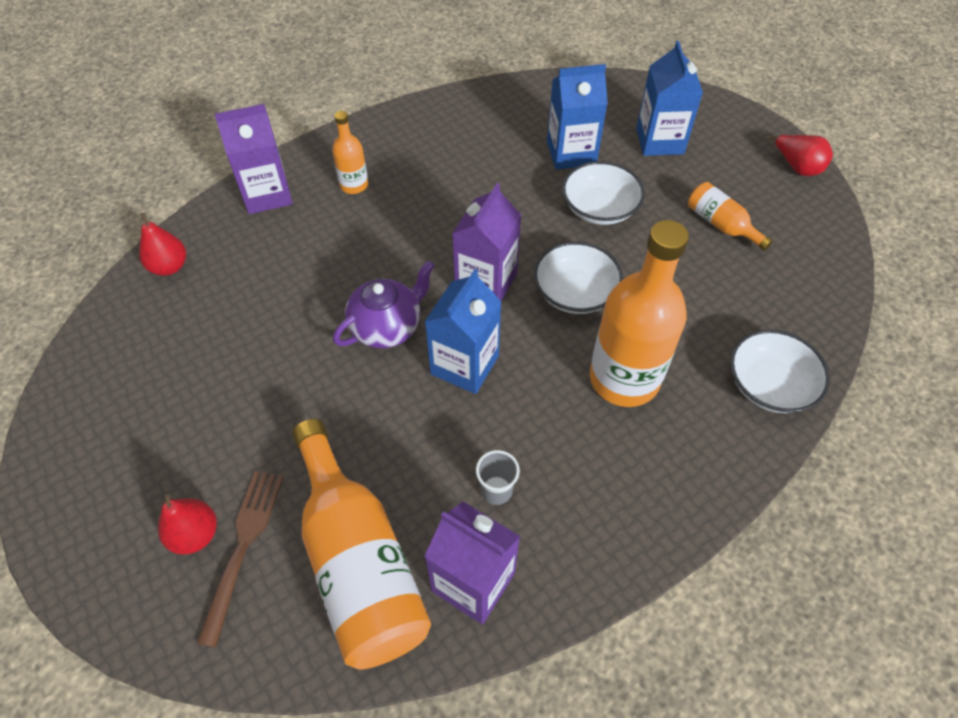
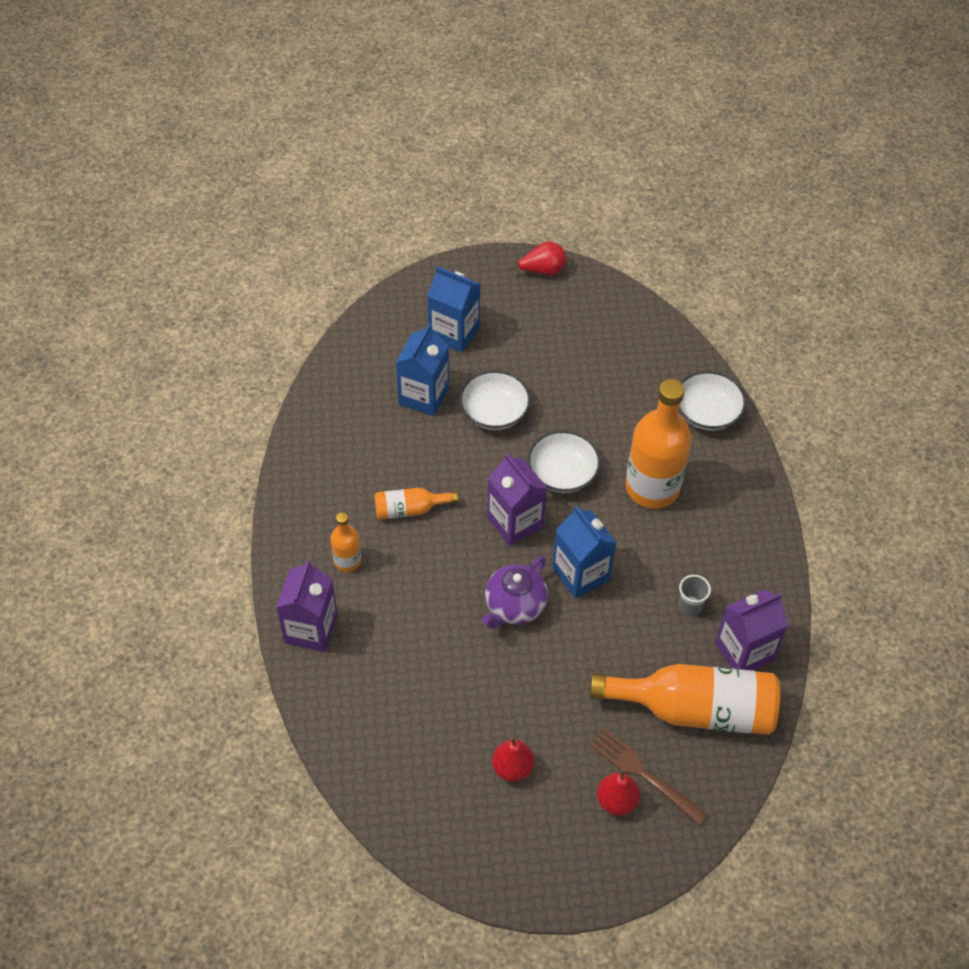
camera: 60 degrees left, 0 degrees up
(169, 267) = (345, 733): red pear -> red pear (512, 767)
(387, 327) = (514, 606): purple teapot -> purple teapot turned 135 degrees counterclockwise
(721, 225) = (563, 350): orange bottle -> orange bottle (410, 509)

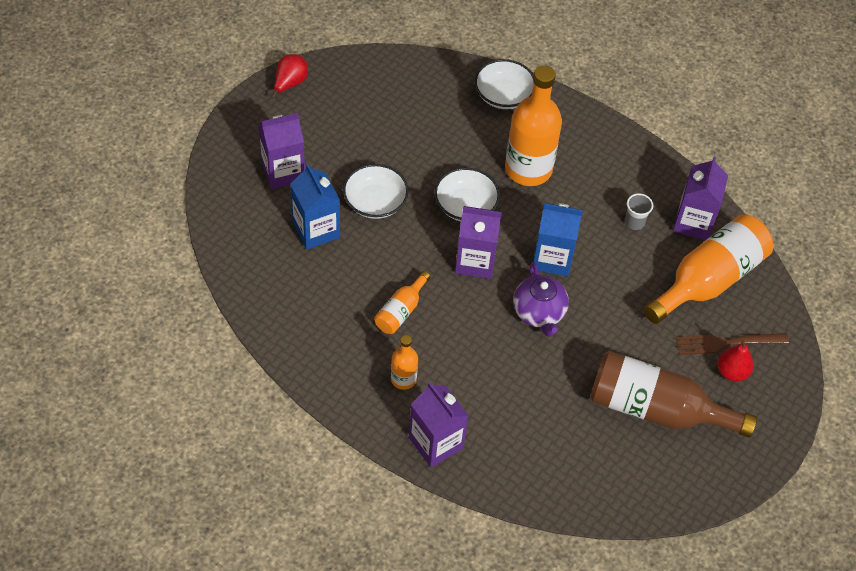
camera: 50 degrees left, 0 degrees up
(454, 333) = (283, 171): blue carton -> purple carton
(512, 767) = (656, 409): red pear -> brown bottle

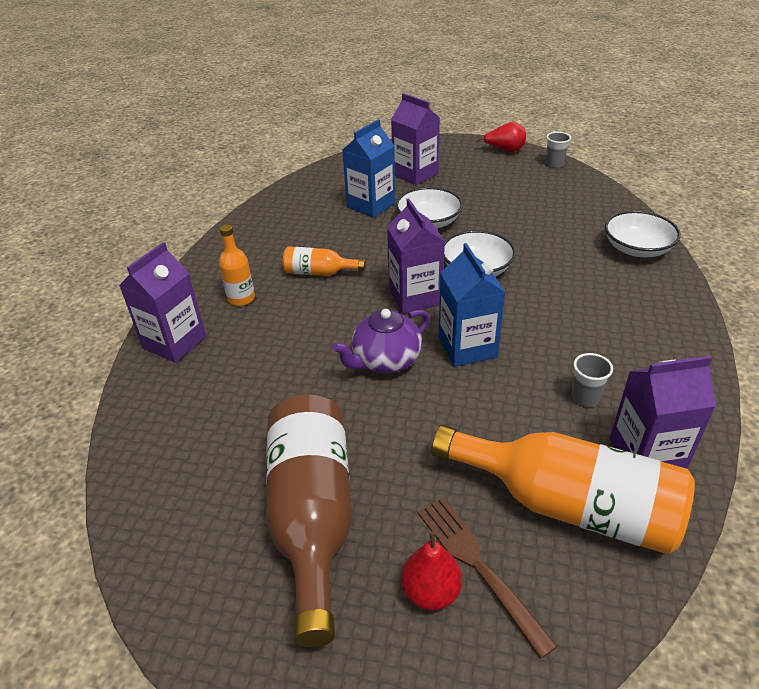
camera: 70 degrees right, 15 degrees down
(342, 64) = (554, 163): none -> grey cup
(528, 169) = (566, 293): orange bottle -> none

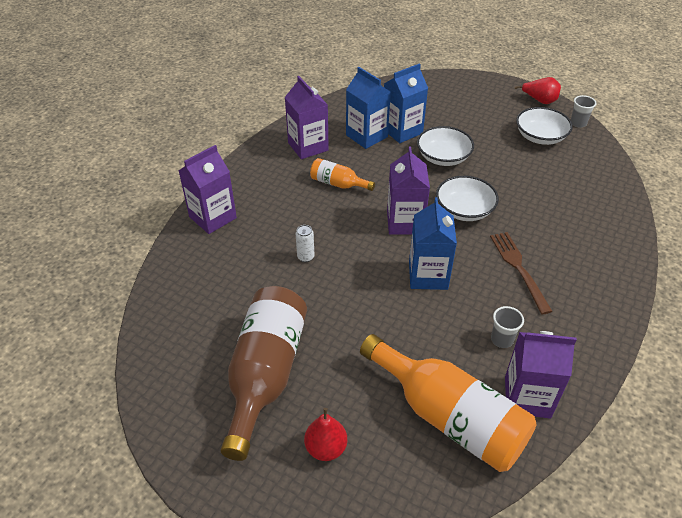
camera: 15 degrees right, 5 degrees up
(241, 298) = (272, 192): orange bottle -> none
(311, 361) = (305, 257): none -> white can
(332, 217) = (366, 136): none -> blue carton
(385, 361) = (360, 271): purple teapot -> none
(415, 174) = (451, 108): purple carton -> purple carton (308, 146)
(478, 566) = (365, 441): brown fork -> brown fork (518, 268)
(637, 249) = (610, 222): white bowl -> white bowl (540, 137)

